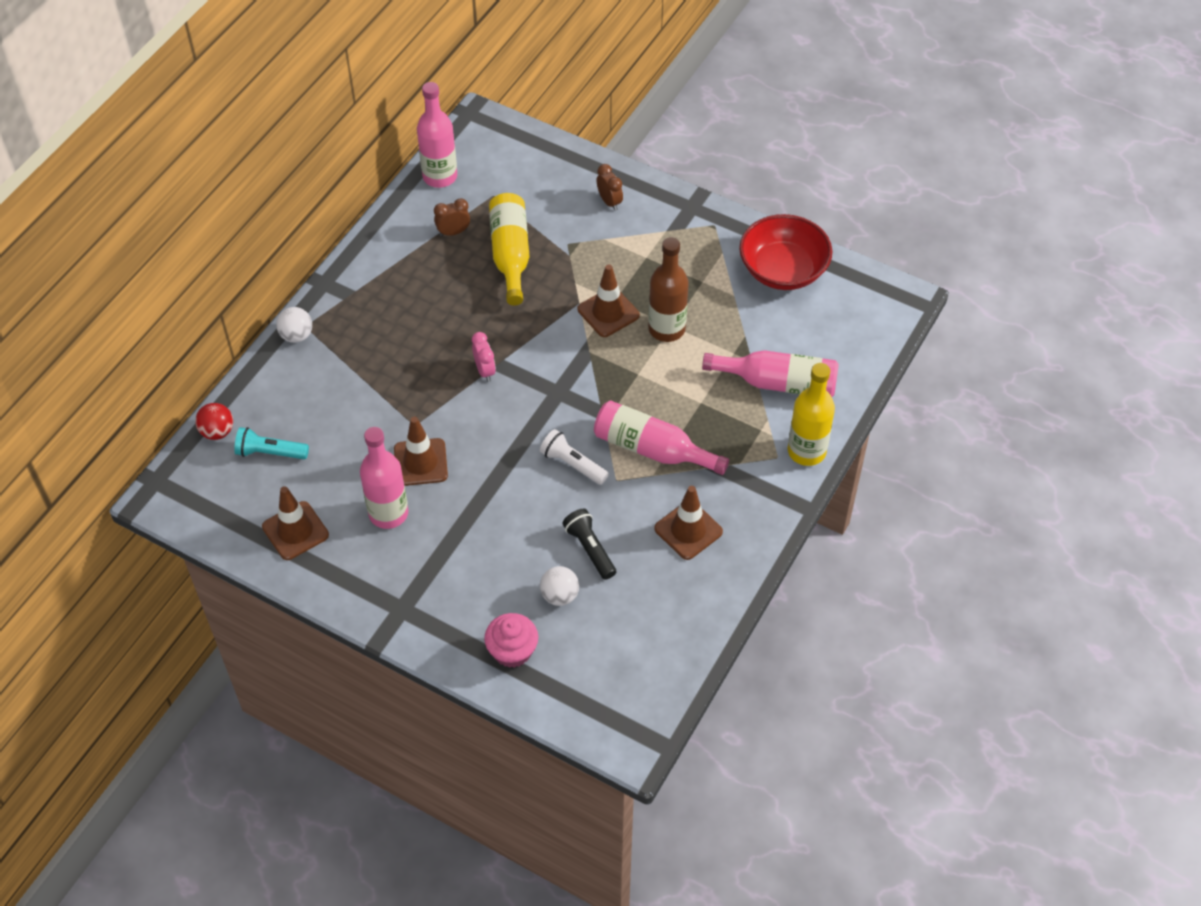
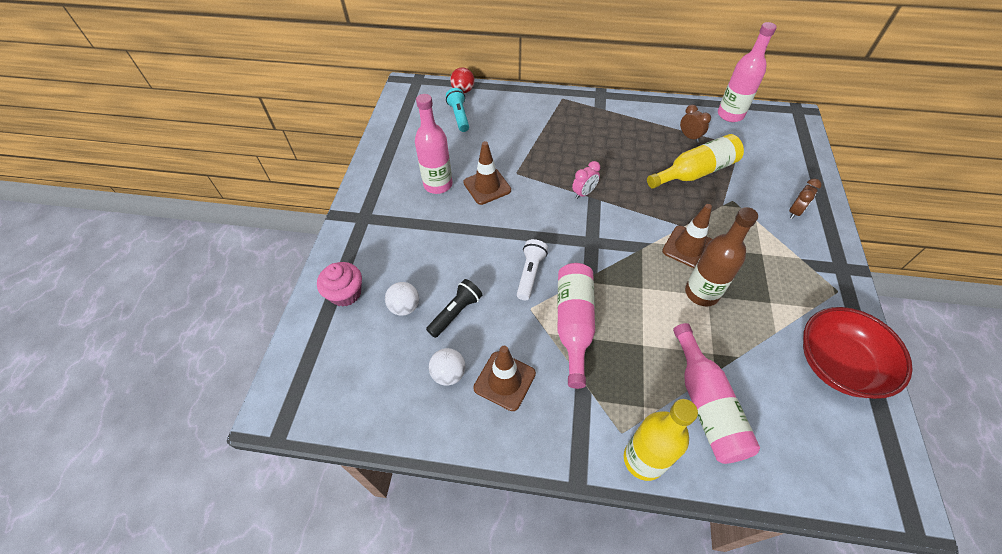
camera: 70 degrees right, 0 degrees up
(295, 531) = (406, 146): brown traffic cone -> none
(296, 335) = (552, 97): white ball -> white ball (449, 374)

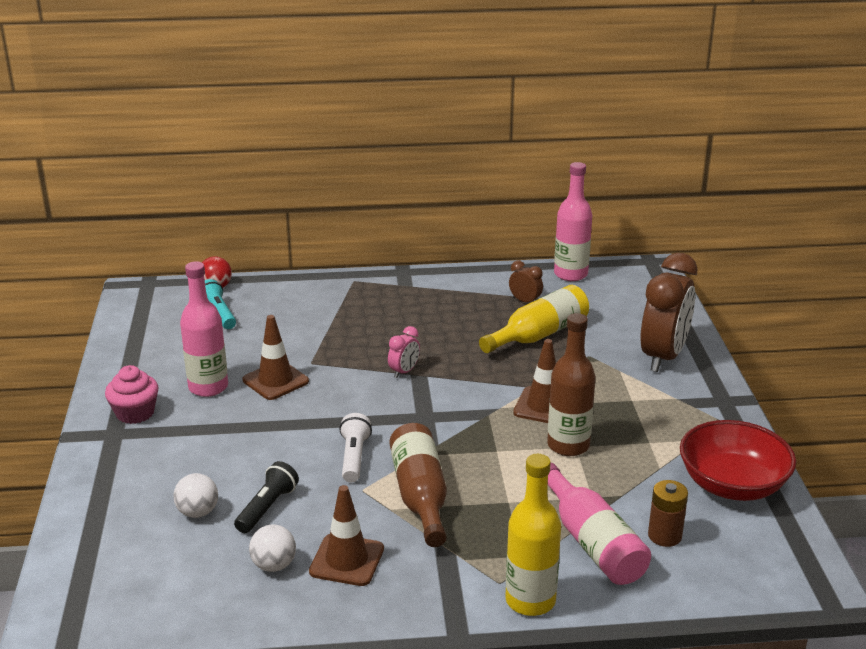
camera: 15 degrees left, 25 degrees down
(345, 293) = (112, 511): pink cupcake -> pink cupcake (135, 413)
(574, 324) = (420, 496): pink bottle -> brown bottle
(770, 411) = (664, 536): none -> brown battery
(795, 212) = (663, 357): brown clock -> brown clock, size x2.26

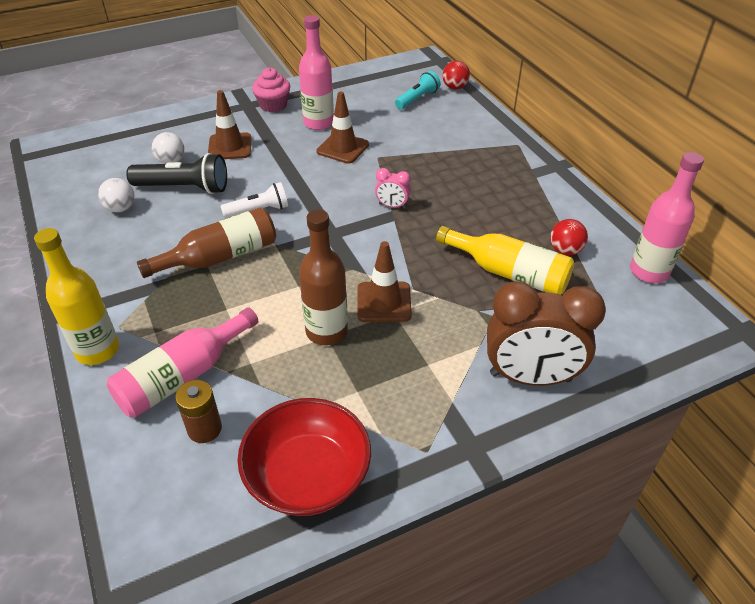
camera: 70 degrees right, 15 degrees up
(267, 508) = (184, 188): black flashlight -> black flashlight, size x1.53
(347, 560) = (132, 239): brown traffic cone -> brown traffic cone (230, 147)
(525, 301) = (565, 250): brown clock -> red ball

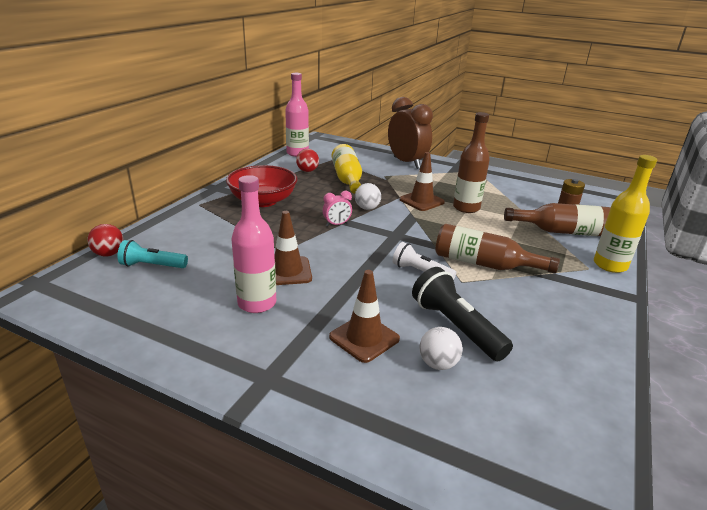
camera: 130 degrees left, 15 degrees down
(120, 208) = (533, 346): white ball -> white ball (367, 208)
(183, 376) = (562, 231): pink bottle -> brown bottle
(273, 105) = (248, 355): pink cupcake -> none
(308, 476) = (531, 186): red bowl -> red bowl (263, 201)
(392, 206) = (337, 224): pink clock -> pink clock turned 90 degrees clockwise

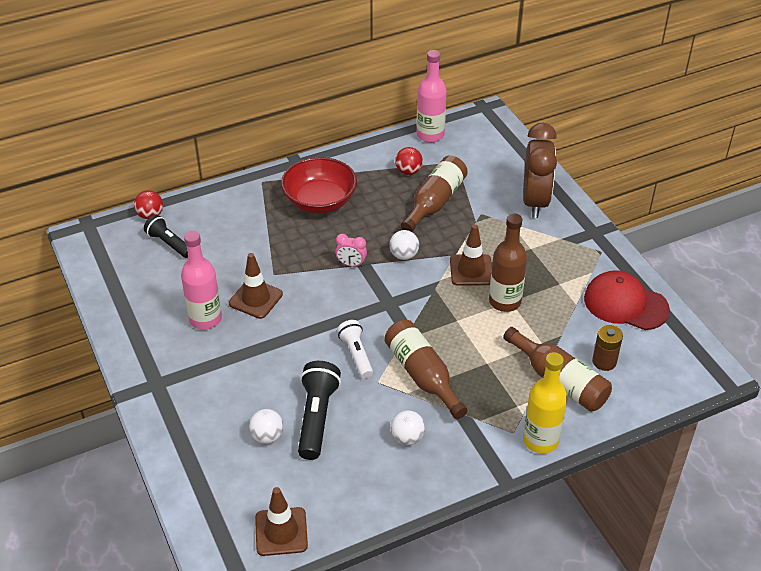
camera: 40 degrees right, 15 degrees up
(152, 265) = (169, 243): turquoise flashlight -> black flashlight
(347, 179) = (435, 202): yellow bottle -> brown bottle
(364, 338) = (243, 389): brown traffic cone -> brown traffic cone (281, 532)
(527, 187) = (625, 304): none -> red cap
(538, 305) = (407, 438): none -> white ball

